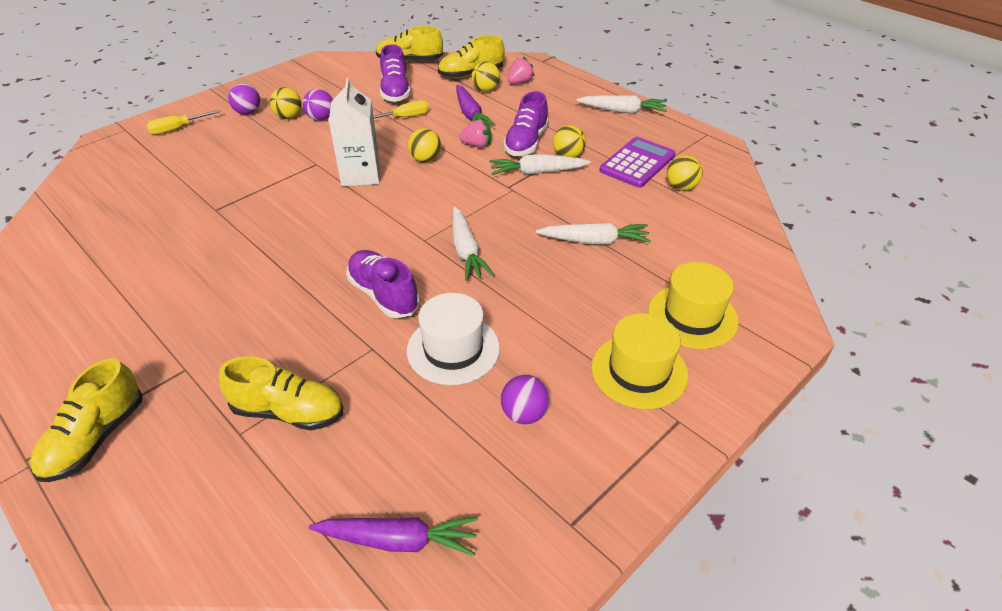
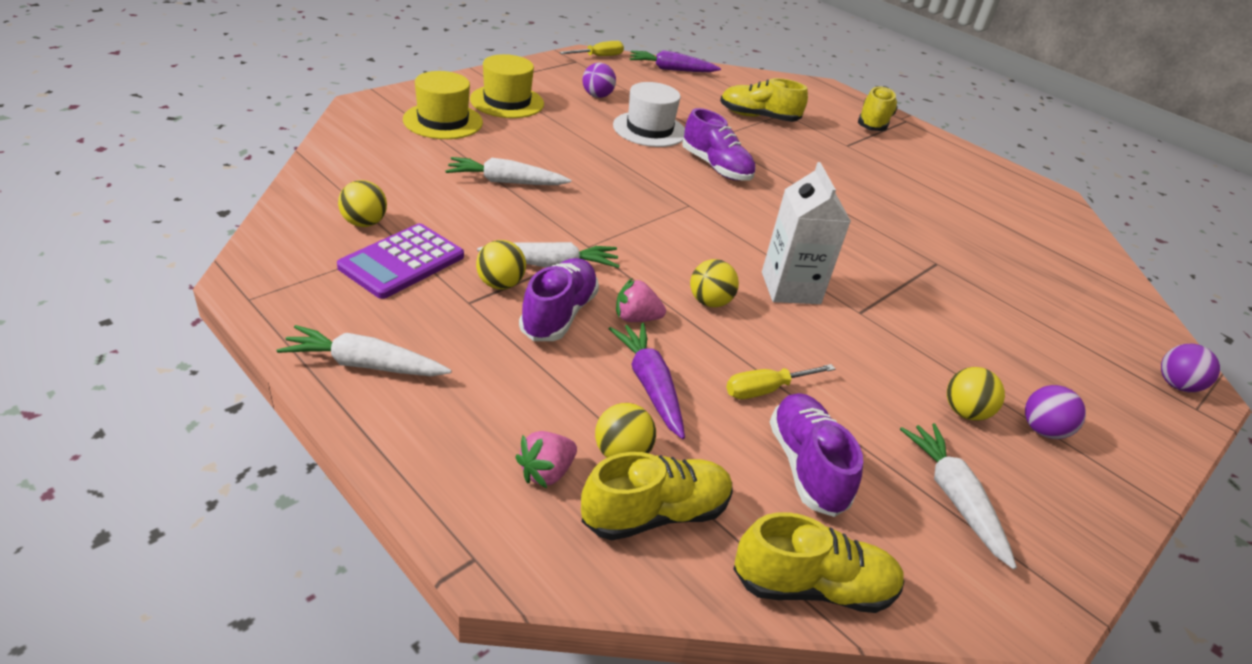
camera: 175 degrees right, 5 degrees down
(177, 129) = (1118, 401): yellow screwdriver -> yellow screwdriver (598, 56)
(321, 118) = (907, 402): purple ball -> purple ball (1176, 385)
(466, 251) = (643, 190): white carrot -> white carrot (954, 497)

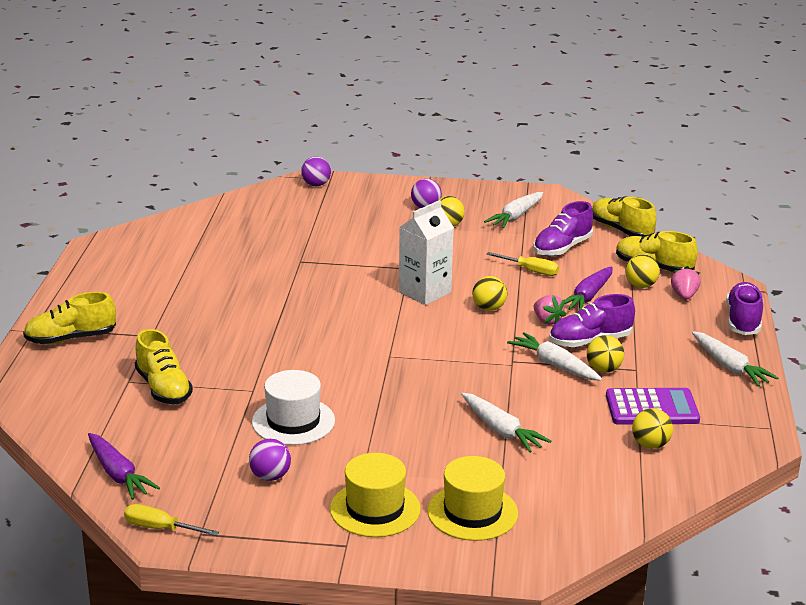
camera: 125 degrees left, 10 degrees down
(546, 472) = (684, 295): pink strawberry -> pink strawberry turned 90 degrees counterclockwise
(716, 167) = (308, 369): purple shoe -> purple shoe (743, 321)

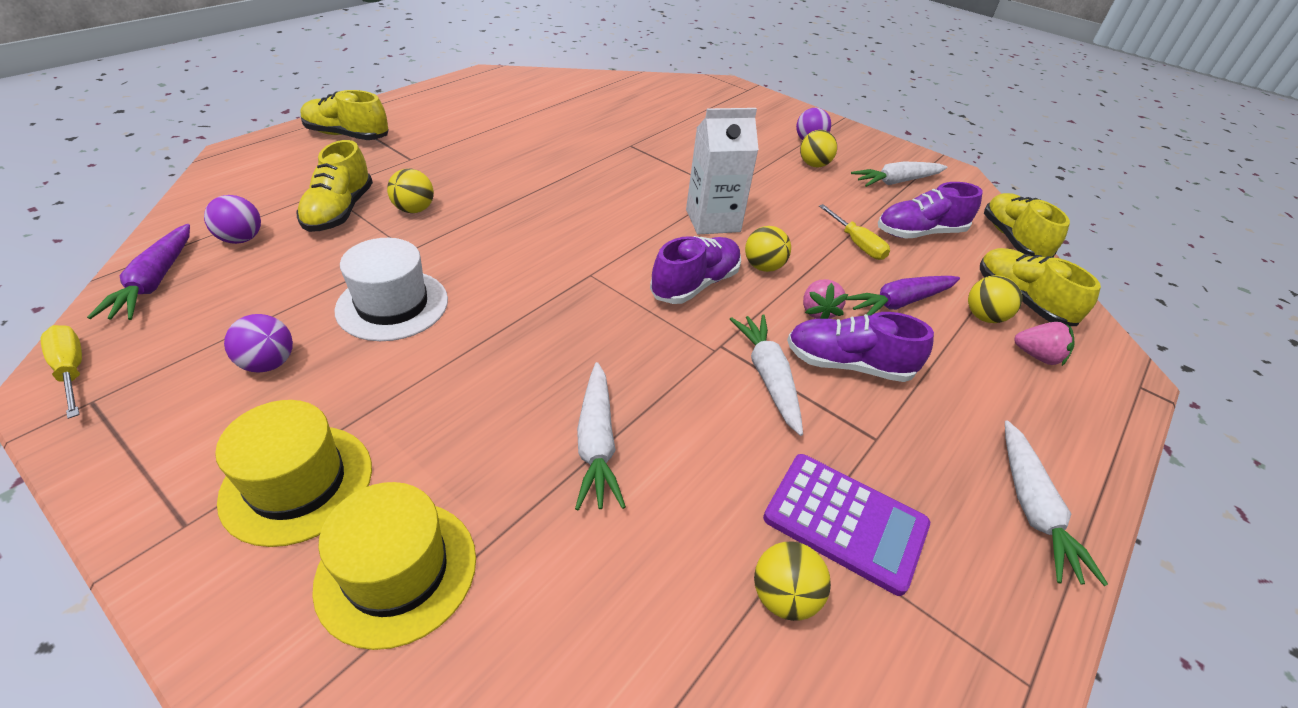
camera: 30 degrees right, 15 degrees up
(316, 185) = (729, 90): purple ball -> purple ball (241, 239)
(603, 369) = (829, 416): yellow ball -> yellow ball (414, 209)
(684, 295) = (1037, 356): pink strawberry -> pink strawberry turned 75 degrees clockwise
(743, 321) = (1106, 435): purple shoe -> purple shoe (695, 284)

